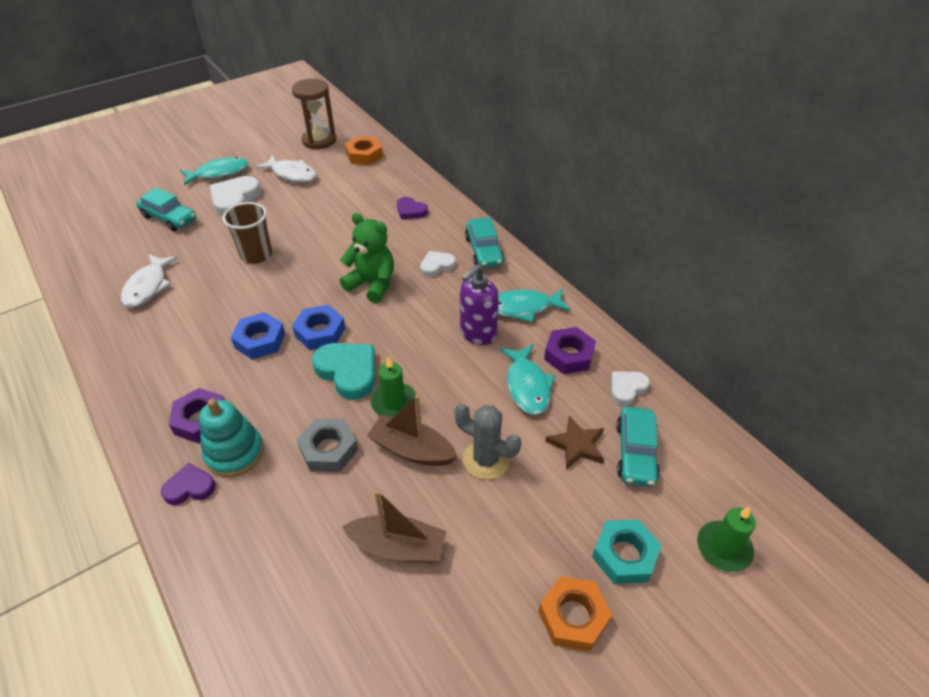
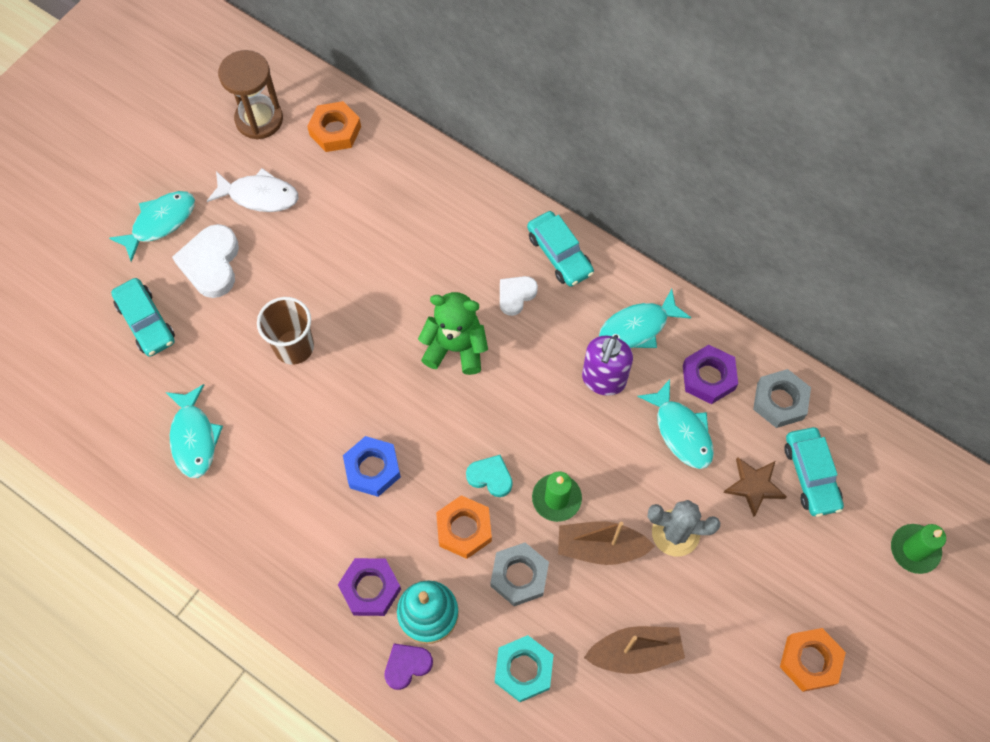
camera: 20 degrees left, 20 degrees up
(148, 287) = (194, 438): white fish -> turquoise fish
(169, 218) = (146, 322): turquoise car -> turquoise car turned 45 degrees clockwise
(304, 401) = (464, 529): none -> orange nut
(320, 332) = (432, 435): blue nut -> none
(348, 372) = (490, 477): turquoise heart -> turquoise heart, size x0.59
(411, 211) = (444, 215): purple heart -> none
(624, 555) = (833, 587): turquoise nut -> turquoise nut (523, 670)
(627, 389) = (780, 401): white heart -> grey nut

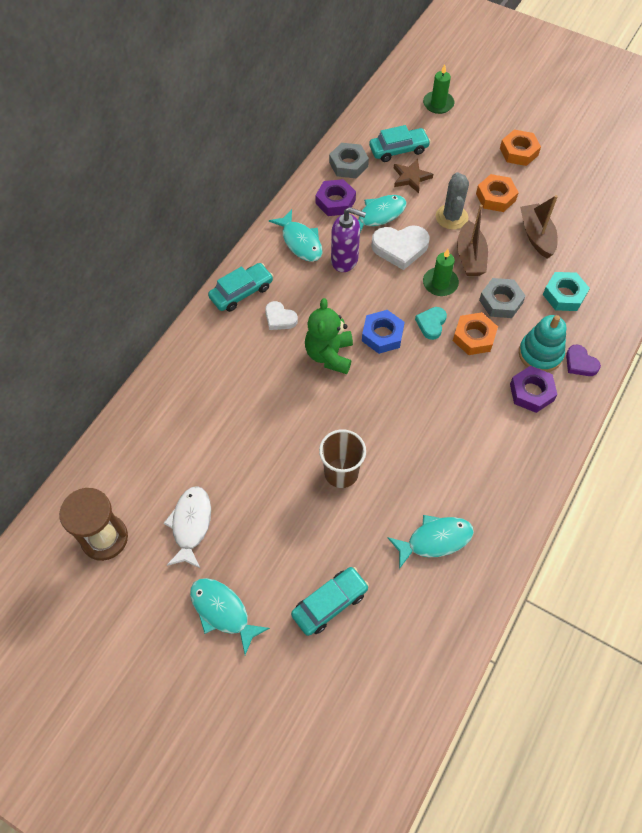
camera: 95 degrees left, 5 degrees down
(211, 264) = (265, 555): white heart -> white heart (400, 248)
(335, 131) = (120, 469): orange nut -> orange nut (495, 197)
(372, 469) = (438, 401): blue nut -> blue nut (382, 335)

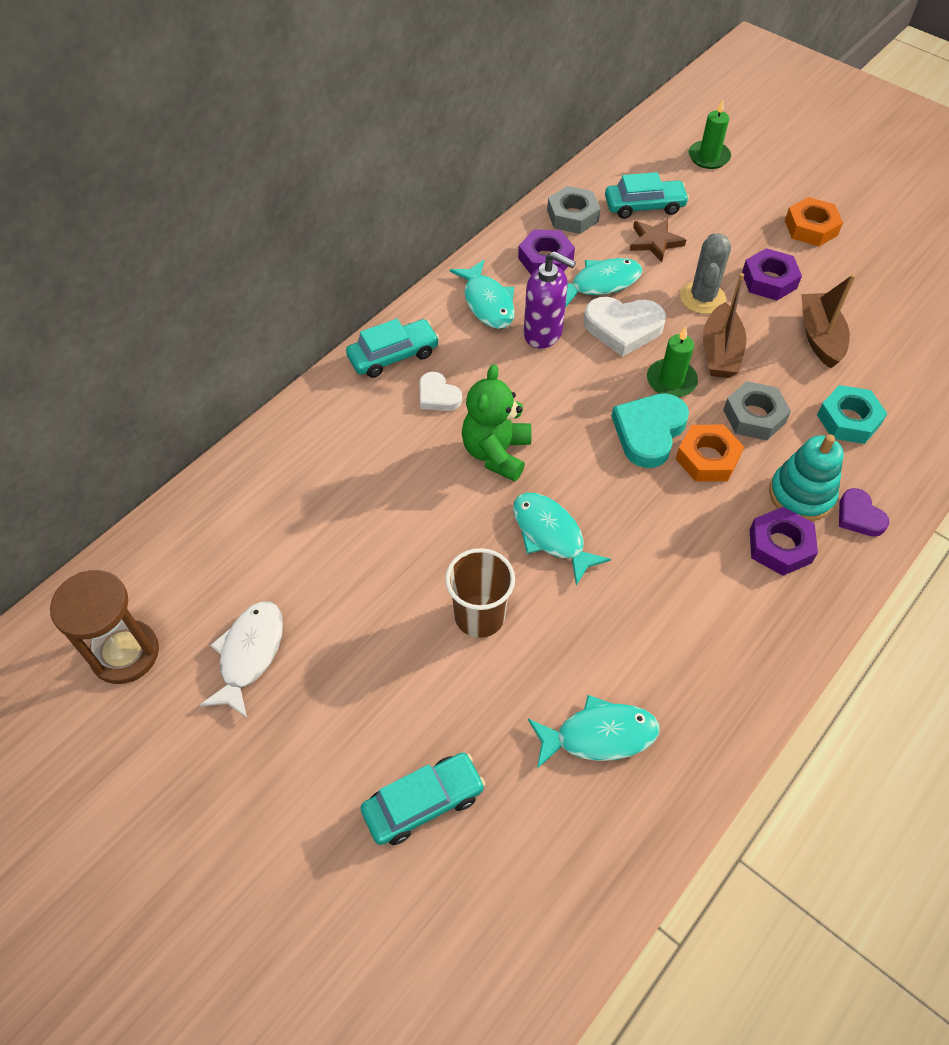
camera: 10 degrees right, 5 degrees down
(222, 611) = (264, 786): turquoise fish -> turquoise fish (551, 535)
(382, 335) = (576, 437): blue nut -> none
(431, 324) = (649, 432): turquoise heart -> turquoise heart, size x1.69
(495, 197) = (769, 280): orange nut -> purple nut

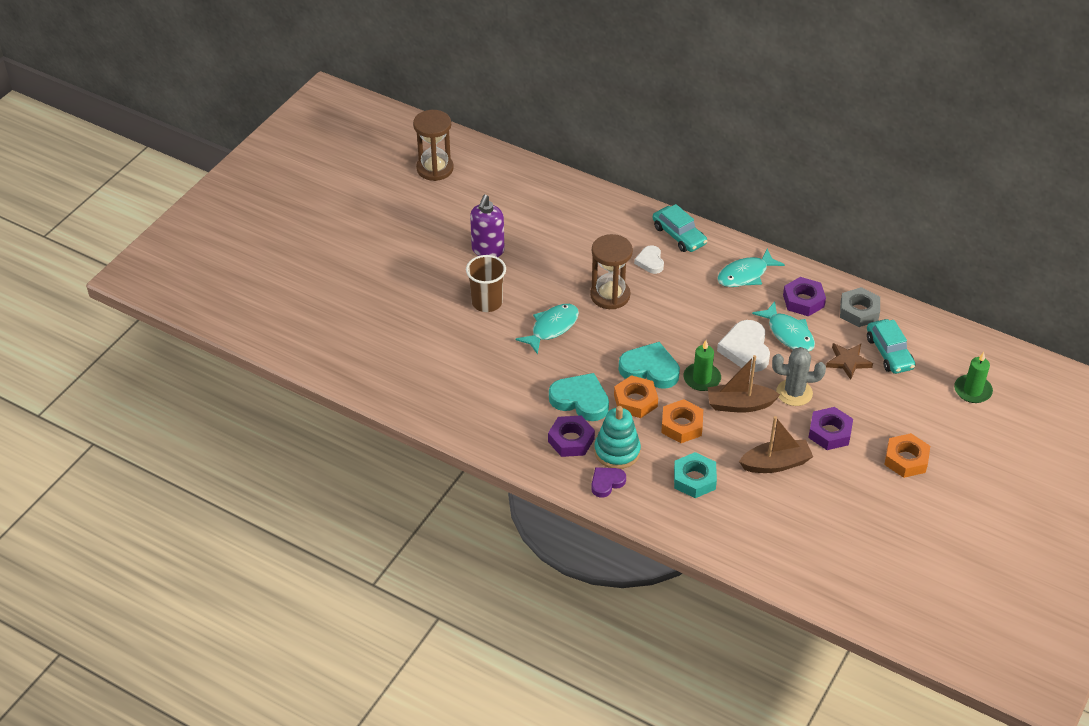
camera: 80 degrees right, 10 degrees down
(249, 654) = (443, 214): white fish -> none
(423, 802) = (370, 295): turquoise car -> none
(438, 396) = (650, 262): white heart -> white heart turned 45 degrees counterclockwise
(496, 453) = (610, 295): green teddy bear -> brown hourglass
(543, 334) = (725, 307): purple soap dispenser -> purple soap dispenser (487, 250)
(599, 735) = (420, 361): turquoise fish -> none
(702, 522) = (580, 400): none -> turquoise heart
(754, 416) = (681, 425): grey nut -> orange nut

